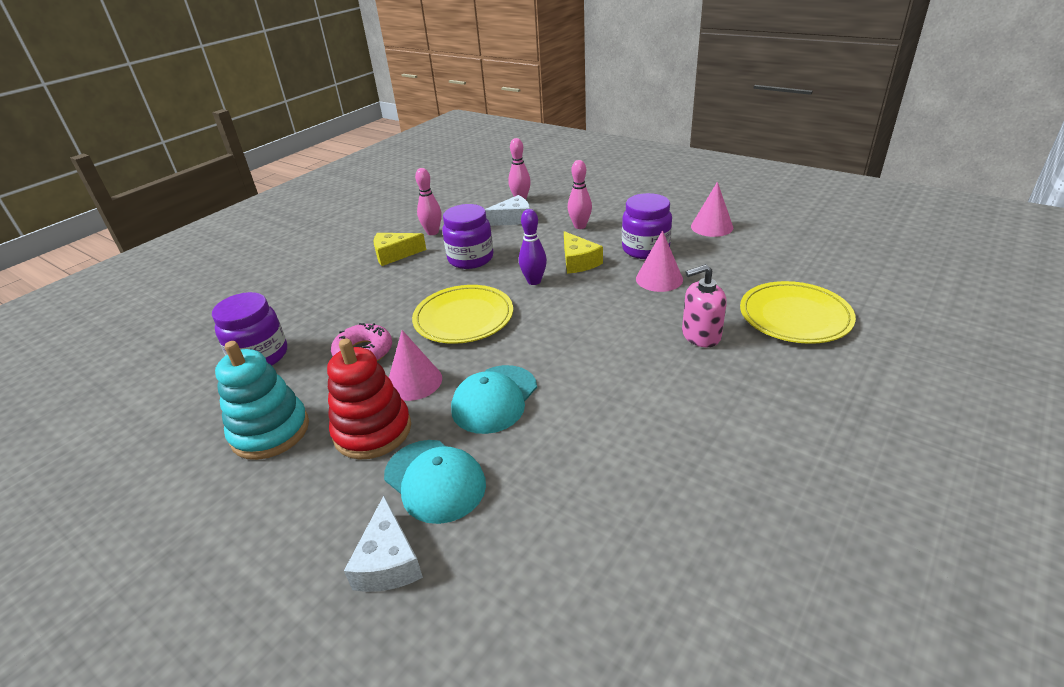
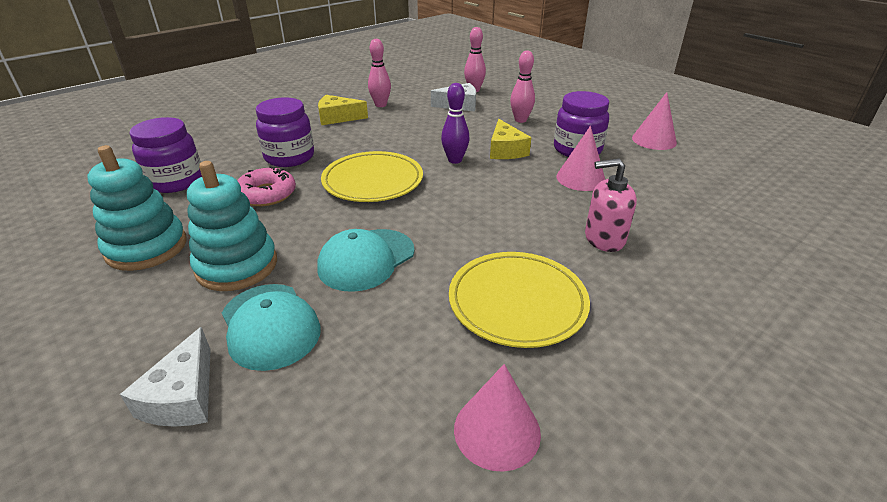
camera: 10 degrees right, 0 degrees up
(372, 431) = (237, 266): red stacking toy -> turquoise stacking toy
(414, 381) = (298, 229): pink cone -> pink cone (497, 430)
(470, 259) = (404, 132): purple jar -> purple jar (289, 157)
(794, 316) = (715, 239): yellow plate -> yellow plate (517, 302)

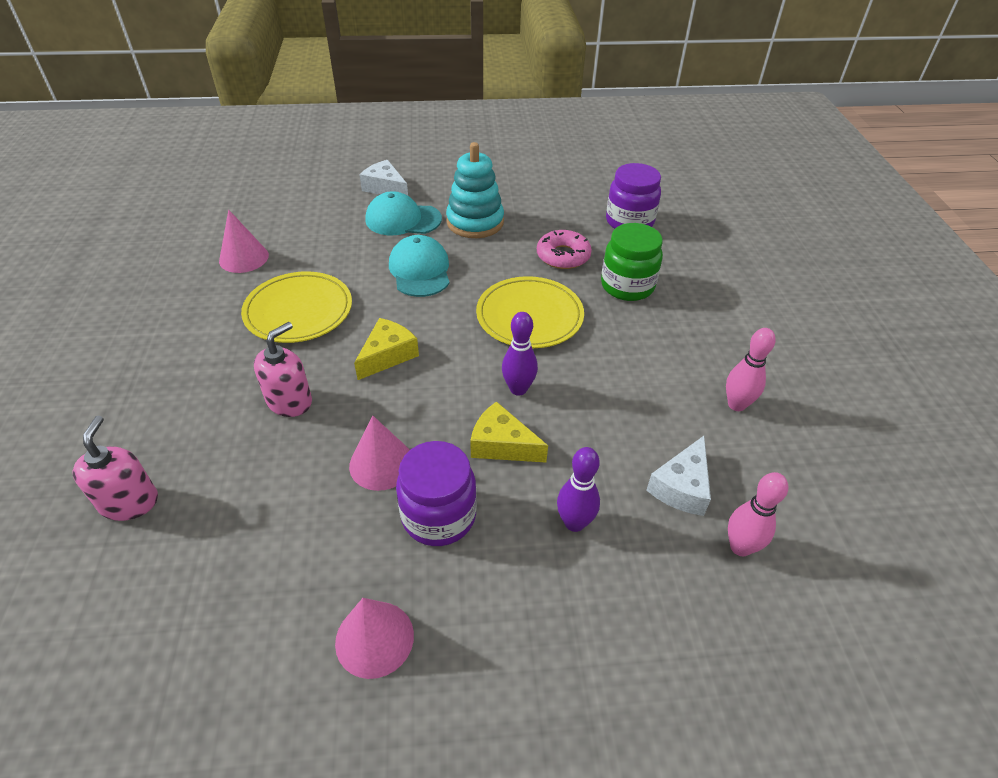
camera: 125 degrees right, 10 degrees up
(146, 247) = (535, 197): turquoise stacking toy -> none
(289, 157) = (627, 286): purple jar -> green jar
(337, 118) = (713, 350): yellow cheese -> yellow cheese (388, 355)
(520, 120) = (574, 523): pink bowling pin -> purple bowling pin
(775, 252) = (129, 502): none -> pink soap dispenser

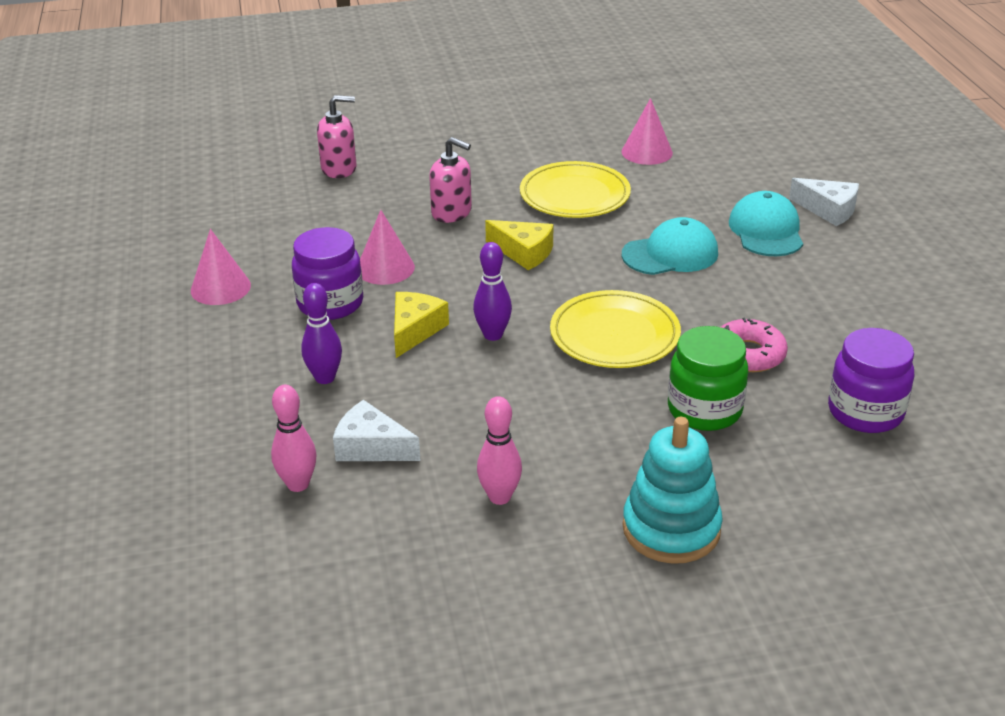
camera: 85 degrees right, 10 degrees down
(385, 188) = (828, 210): white cheese -> white cheese turned 90 degrees clockwise
(475, 222) = (789, 281): turquoise stacking toy -> turquoise stacking toy (671, 529)

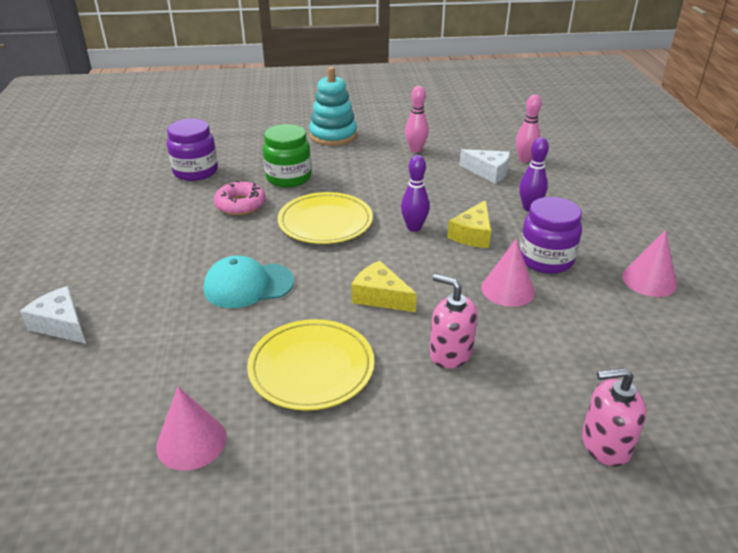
camera: 175 degrees left, 0 degrees up
(766, 231) = (144, 304): turquoise cap -> none

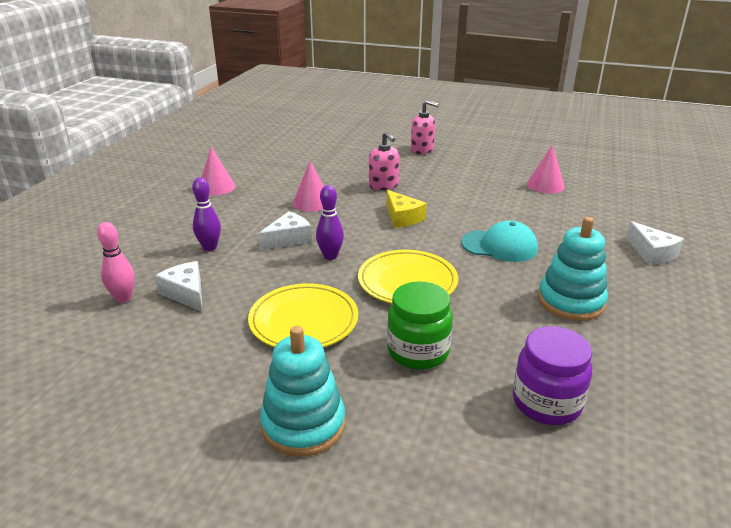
camera: 155 degrees left, 5 degrees down
(171, 240) = (571, 302): none -> turquoise stacking toy
(240, 204) = (490, 326): pink donut -> none
(311, 368) = (470, 196): yellow plate -> yellow plate (304, 321)
(415, 150) = (220, 353): pink bowling pin -> none
(472, 234) = (288, 239): yellow cheese -> white cheese
(546, 259) = (260, 211): purple jar -> none
(605, 444) = (347, 149): pink soap dispenser -> pink soap dispenser (422, 149)

